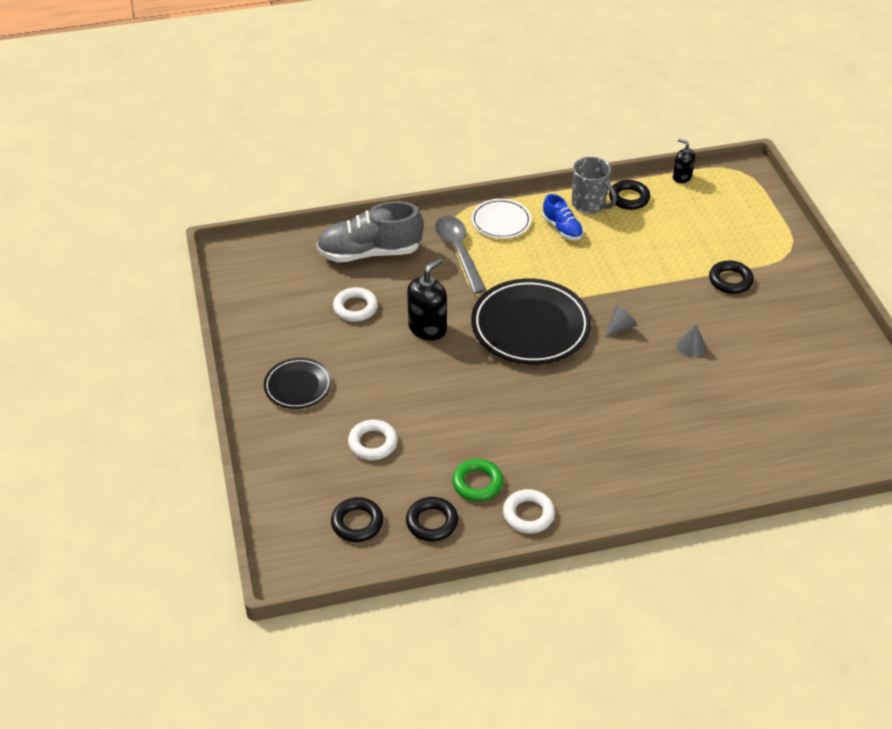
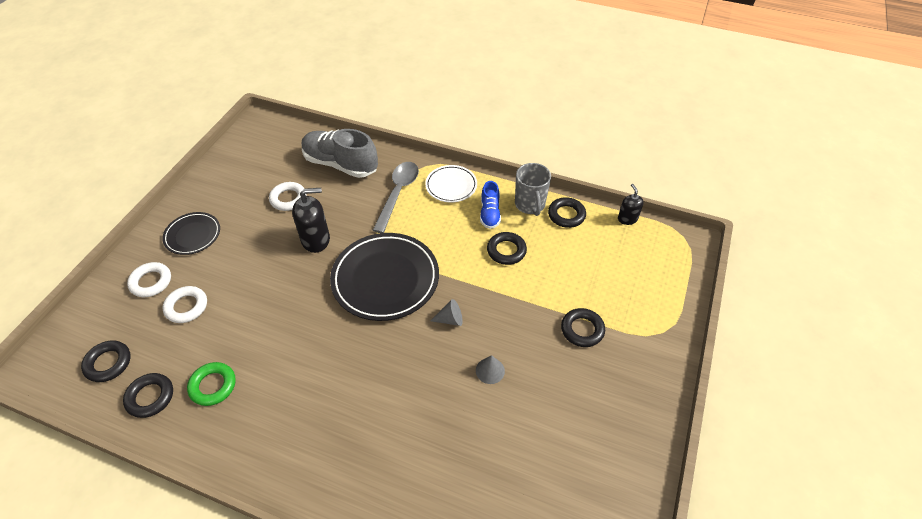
camera: 35 degrees right, 5 degrees up
(528, 514) = (216, 439): white ring -> white ring (151, 282)
(609, 252) = (506, 251): none -> black ring

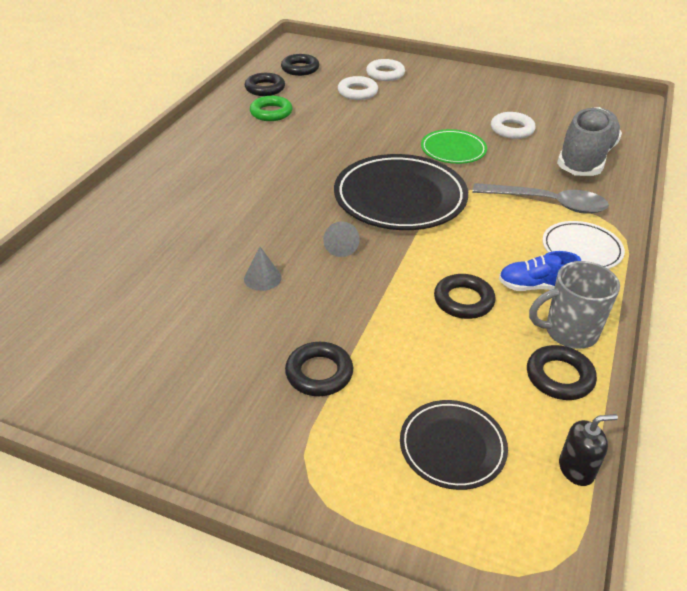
camera: 90 degrees right, 10 degrees down
(193, 235) = (445, 85): black plate -> black plate (452, 447)
(316, 240) = (453, 150): black soap dispenser -> green plate

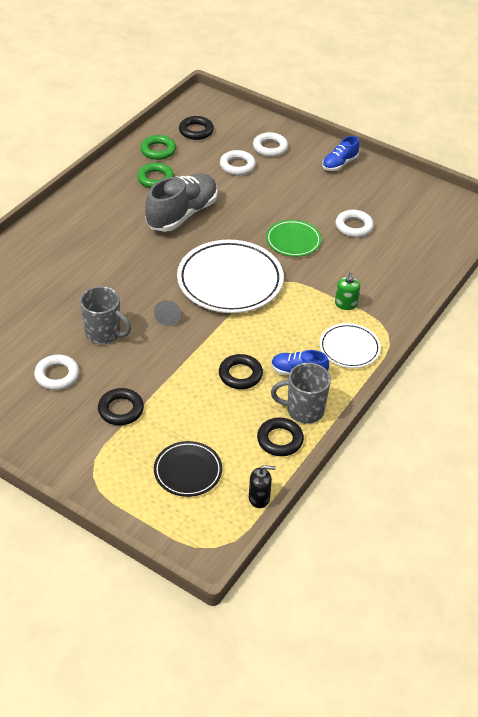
camera: 10 degrees right, 5 degrees up
(212, 341) = (57, 375): none -> white ring
(262, 278) = (104, 333): grey cone -> grey mug
(265, 88) = (158, 150): black ring -> green ring
(400, 198) = (230, 281): black plate -> white plate
(465, 79) = (339, 164): none -> blue shoe
(548, 203) = (346, 304): grey spoon -> green soap dispenser
(585, 159) = (400, 266): grey shoe -> grey shoe (182, 214)

